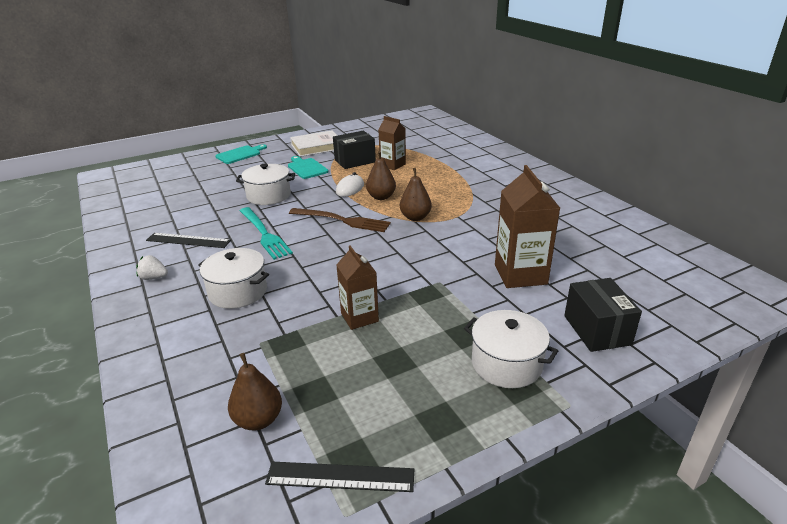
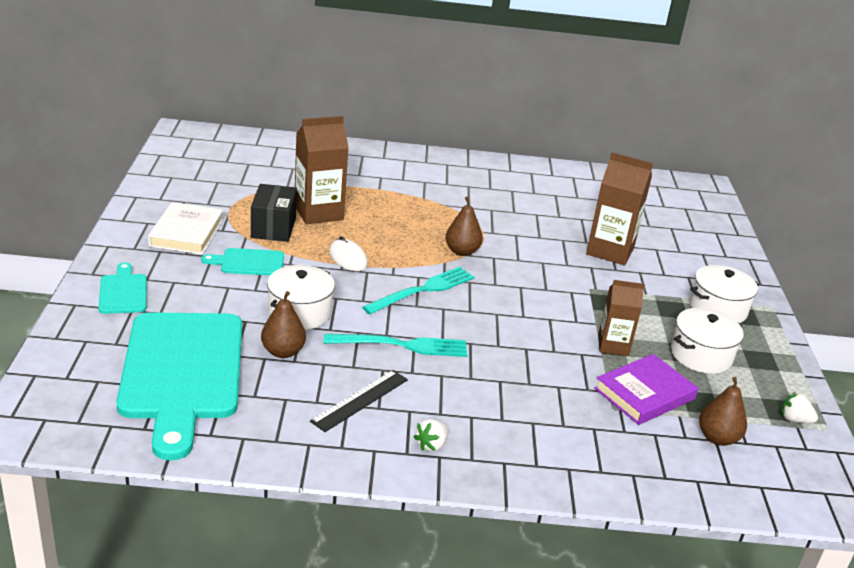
camera: 65 degrees left, 0 degrees up
(178, 189) = (182, 372): none -> turquoise cutting board
(238, 292) = (513, 396): white pot -> white pot (701, 355)
(297, 354) = (644, 394): none -> purple book
(340, 477) = (794, 419): black ruler -> white strawberry
(343, 220) = (424, 290): brown fork -> turquoise fork
(381, 197) = (393, 250): brown pear -> brown pear (283, 352)
(392, 165) = (318, 212): brown carton -> brown carton, size x1.57
(597, 330) = (703, 259): black box -> none

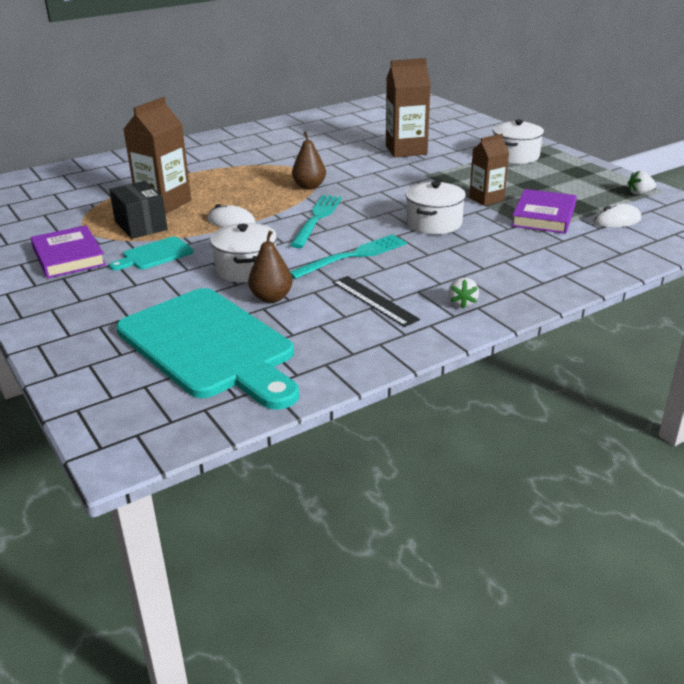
camera: 30 degrees left, 0 degrees up
(123, 292) = (72, 317): turquoise cutting board -> none
(186, 233) = (68, 257): white book -> purple book
(360, 400) = (374, 300): black ruler -> black ruler turned 45 degrees counterclockwise
(701, 355) = (543, 183): white pot -> white pot (433, 223)
(717, 438) = (616, 220): brown pear -> white mouse

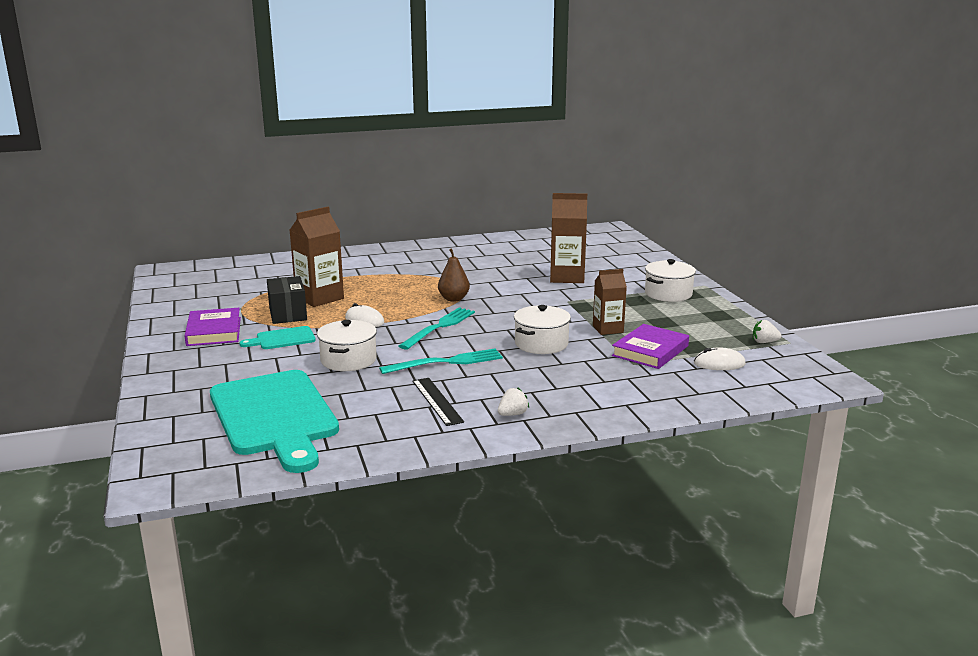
camera: 15 degrees right, 10 degrees down
(271, 298) = (352, 386): brown pear -> none
(462, 303) = (512, 414): white strawberry -> white strawberry turned 150 degrees counterclockwise

